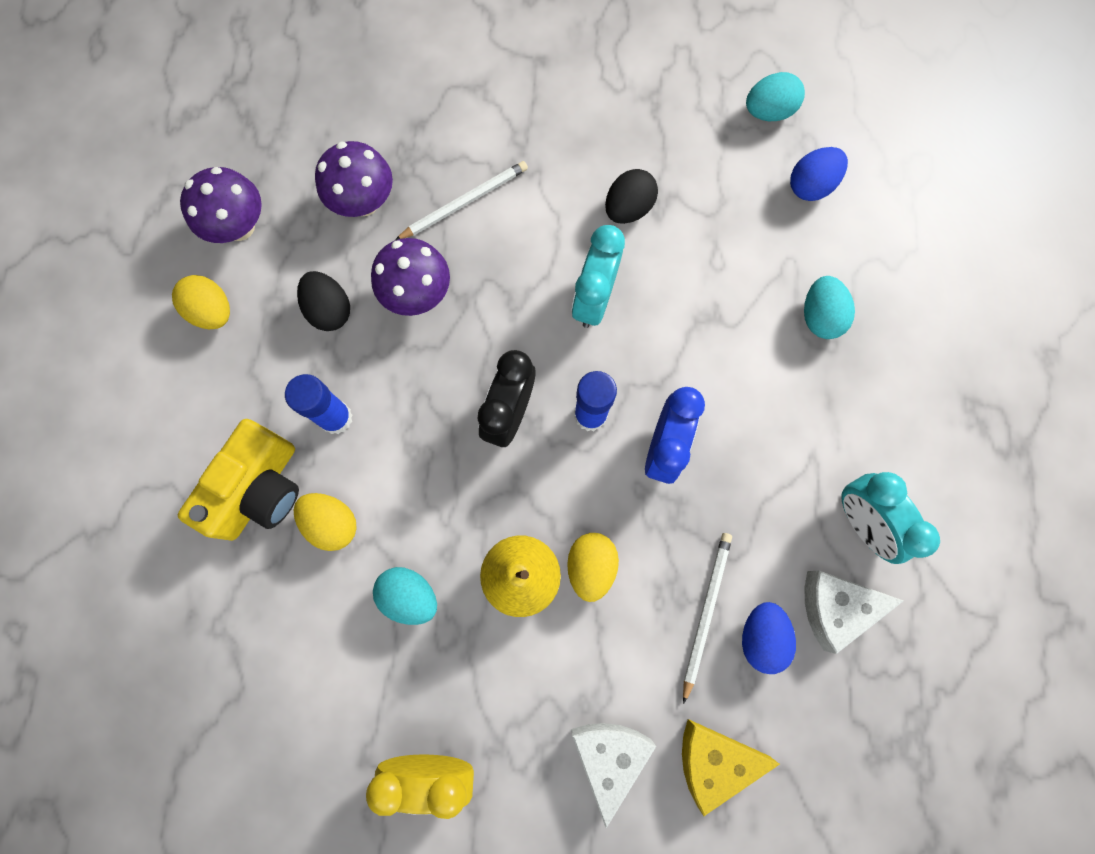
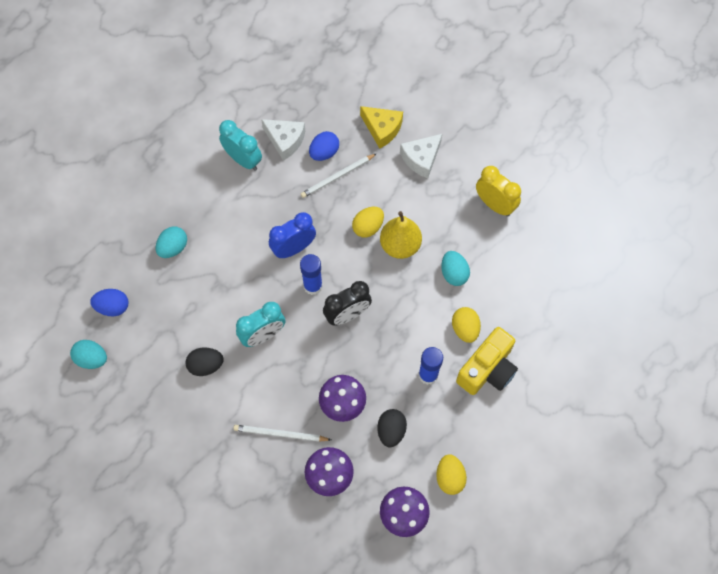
camera: 140 degrees left, 10 degrees down
(259, 489) = (487, 369): yellow camera -> yellow camera turned 150 degrees clockwise
(862, 522) = (243, 160): turquoise clock -> turquoise clock turned 60 degrees counterclockwise

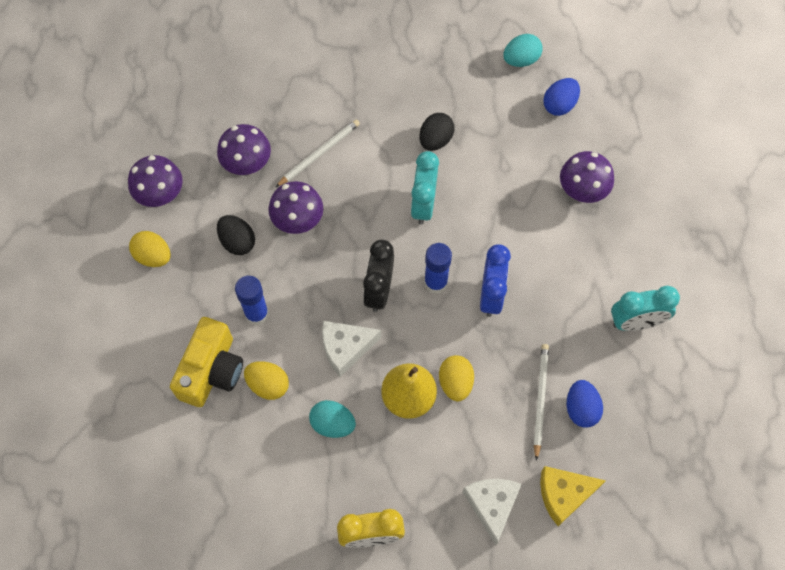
camera: 130 degrees right, 0 degrees up
(173, 248) = (582, 191): turquoise egg -> purple mushroom
(285, 140) = (628, 381): white cheese -> white cheese (346, 348)
(487, 369) = (212, 371): yellow camera -> yellow camera turned 150 degrees counterclockwise

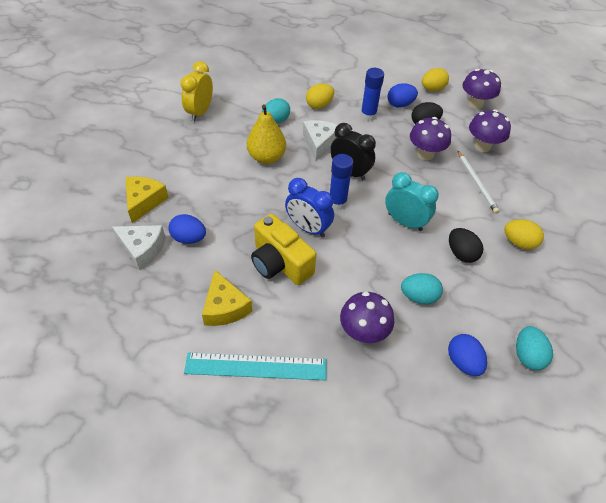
camera: 115 degrees right, 15 degrees down
(211, 284) = (400, 104): none -> blue egg
(212, 371) = (343, 88): yellow camera -> yellow camera (280, 263)
(455, 383) = (259, 182): yellow egg -> yellow egg (518, 242)
(492, 505) = (170, 166): white cheese -> white cheese (142, 249)
(513, 160) = (418, 296): none -> turquoise egg
(540, 399) = (214, 219): white pencil -> none
(636, 322) = (225, 307): turquoise clock -> yellow cheese
(673, 262) = (256, 367): none -> turquoise ruler

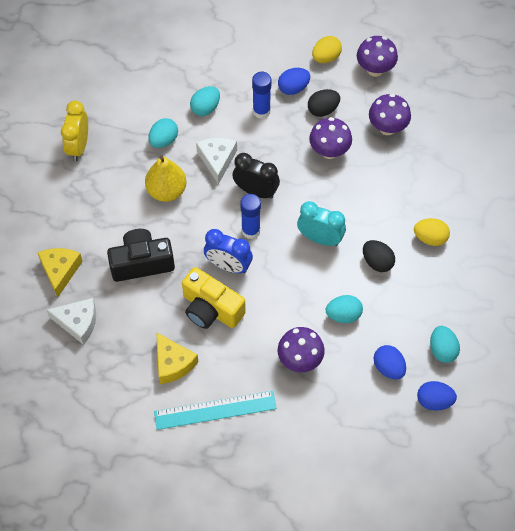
camera: 10 degrees left, 10 degrees up
(189, 238) = (118, 302): blue egg -> blue egg (434, 401)
(224, 209) = (142, 263): none -> black camera
(319, 105) = (205, 108): yellow egg -> turquoise egg
(476, 183) = (385, 177): white pencil -> none

